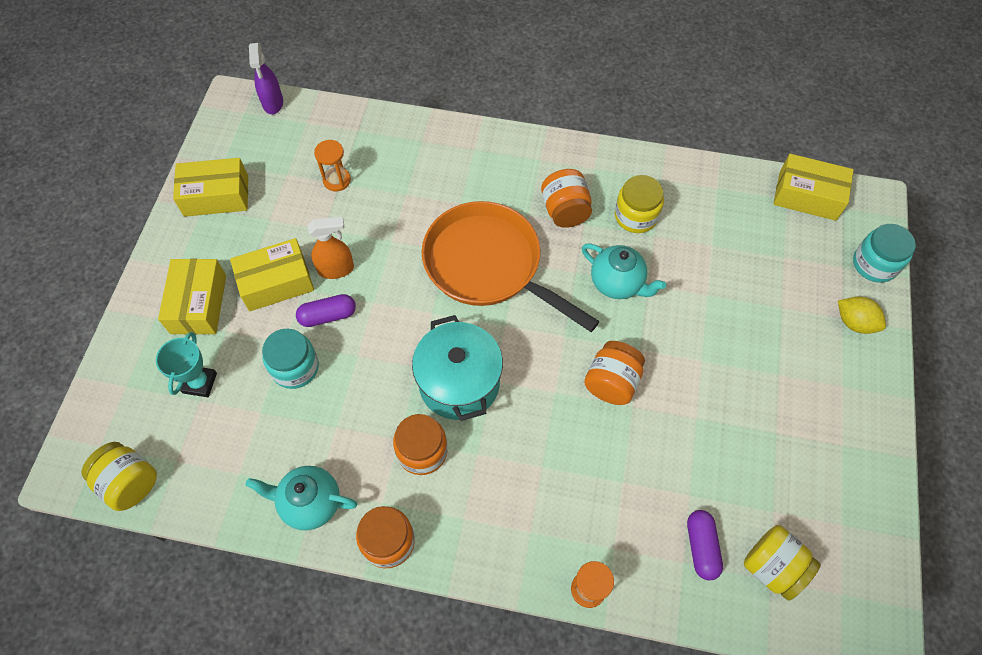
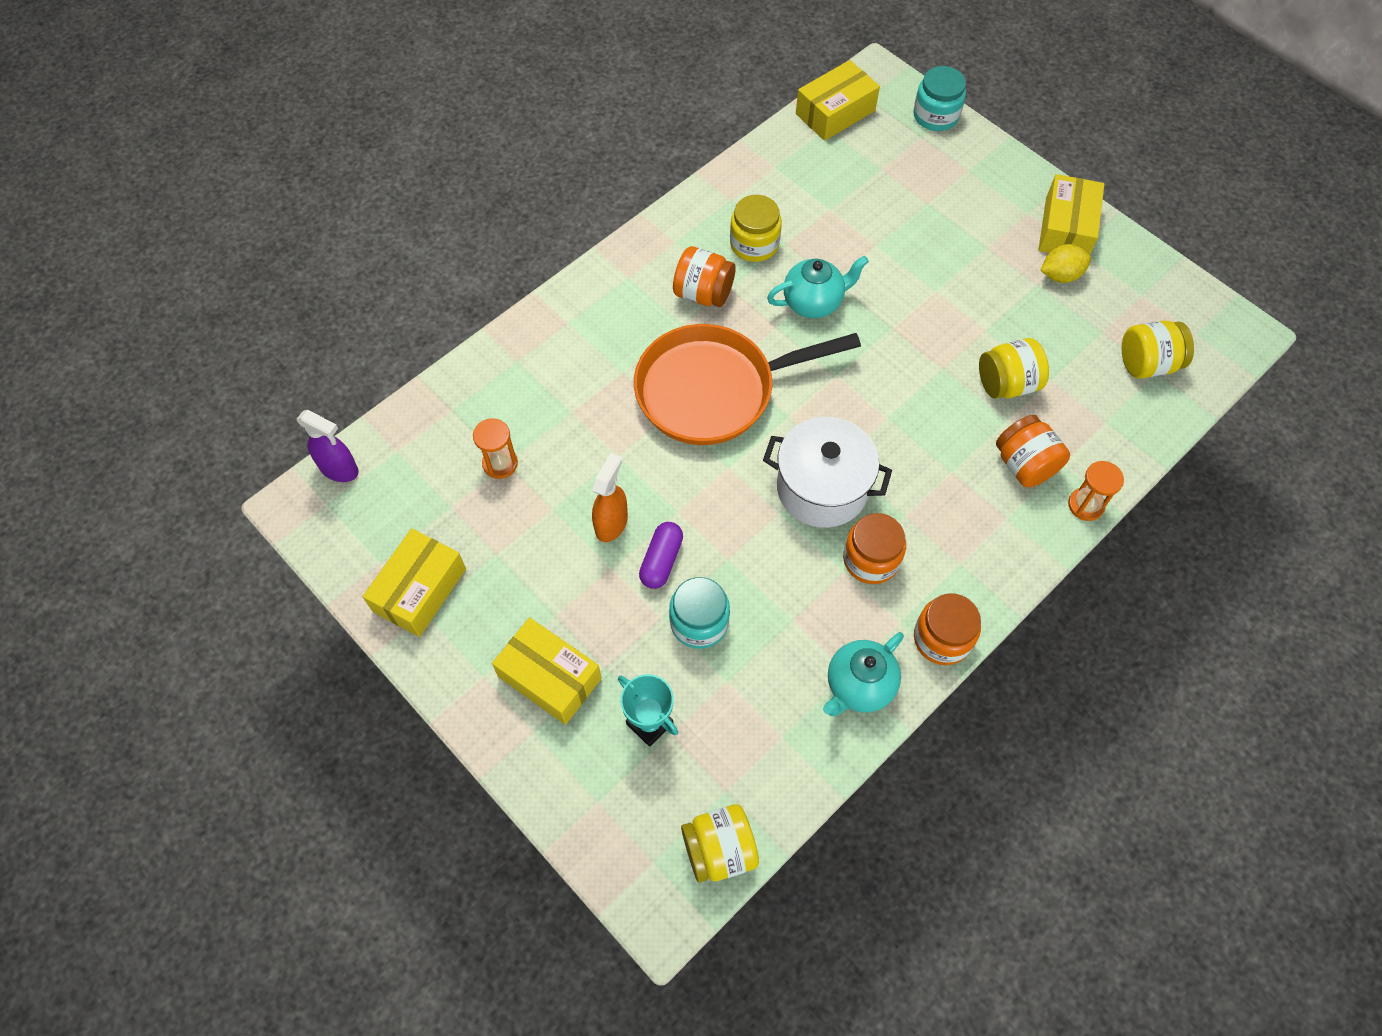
camera: 55 degrees left, 0 degrees up
(276, 282) = (583, 588): yellow box -> yellow box (1066, 228)
(459, 383) = (822, 488): turquoise pot -> white pot
(612, 382) = (908, 369): orange jar -> orange jar (1024, 464)
(657, 462) = (1007, 384): none -> yellow jar
(701, 547) = (1100, 401): purple capsule -> none
(854, 322) = (978, 166): yellow lemon -> yellow lemon (1060, 275)

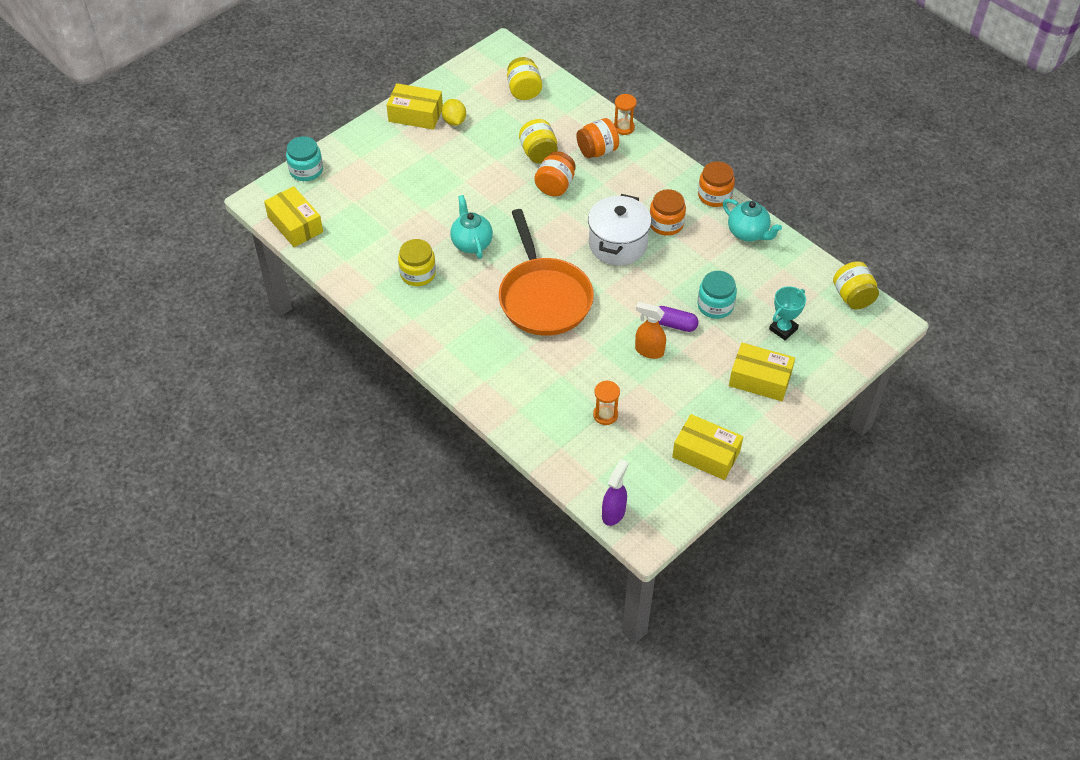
camera: 90 degrees left, 10 degrees down
(549, 677) = (760, 379): yellow box -> yellow box turned 75 degrees clockwise
(703, 293) = (461, 302): orange jar -> orange jar (555, 186)

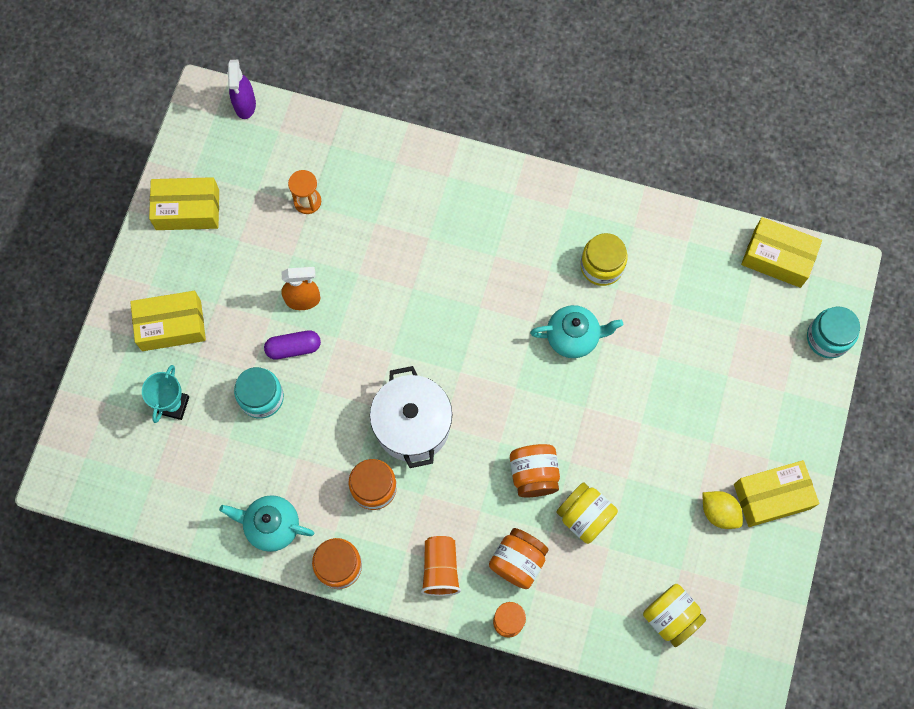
camera: 150 degrees right, 20 degrees up
(471, 243) = (573, 337): turquoise teapot -> turquoise teapot turned 45 degrees counterclockwise
(543, 297) = (450, 308): orange pan -> none
(649, 167) = (440, 569): none -> orange cup
(852, 297) = (113, 493): yellow jar -> none

